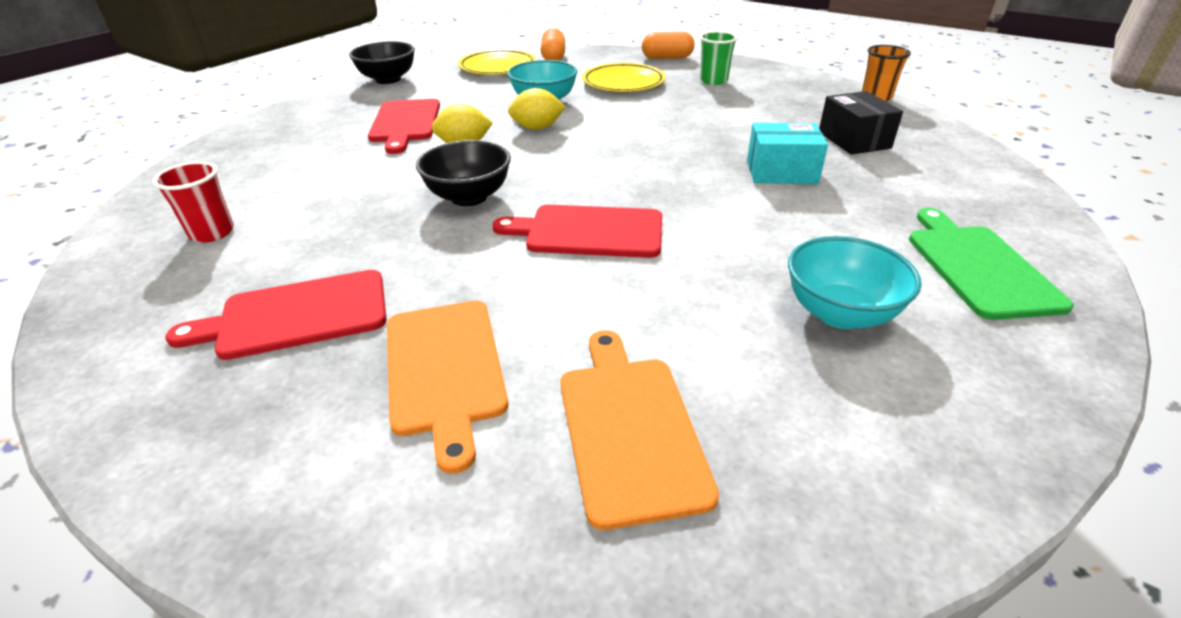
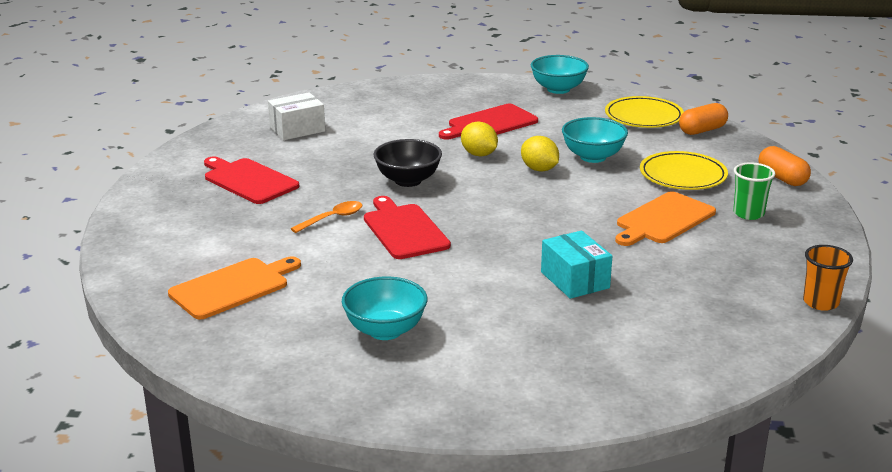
camera: 60 degrees right, 10 degrees down
(212, 233) = (297, 129): red cup -> white box
(388, 79) = (558, 89): black bowl -> turquoise bowl
(445, 369) = (239, 230): orange cutting board -> orange cutting board (663, 220)
(503, 273) = (332, 218): none -> orange spoon
(854, 140) = (685, 303): black box -> none
(978, 267) = (497, 378): green cutting board -> none

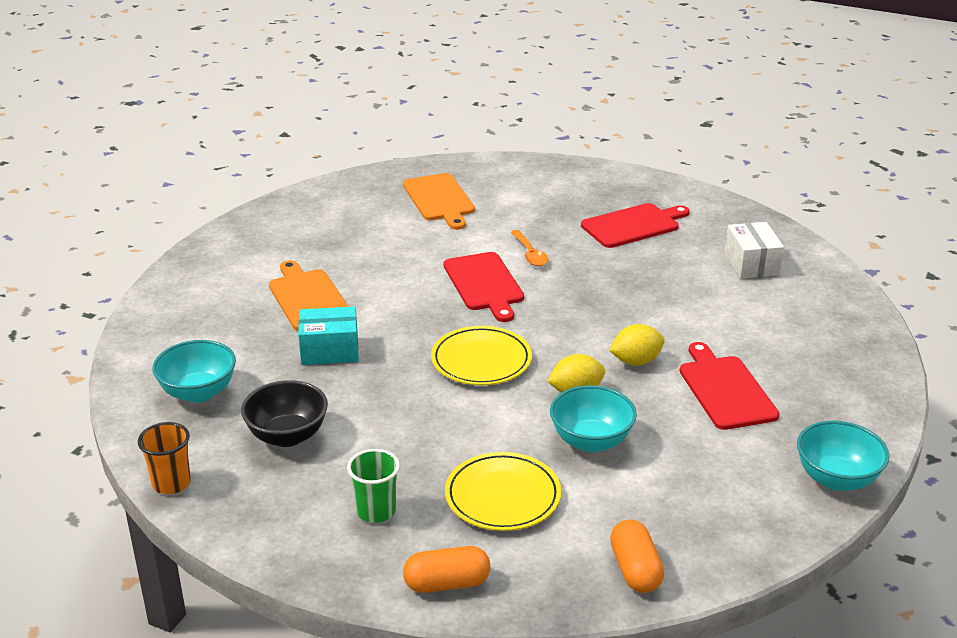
camera: 110 degrees right, 5 degrees up
(385, 330) = (327, 248): turquoise bowl -> turquoise bowl (198, 392)
(404, 230) = (484, 284): red cutting board -> red cutting board turned 75 degrees clockwise
(408, 180) = (590, 305): black bowl -> black bowl (287, 436)
(643, 117) = (706, 529): yellow plate -> yellow plate (481, 360)
(663, 220) = (403, 441): orange cutting board -> orange cutting board (308, 298)

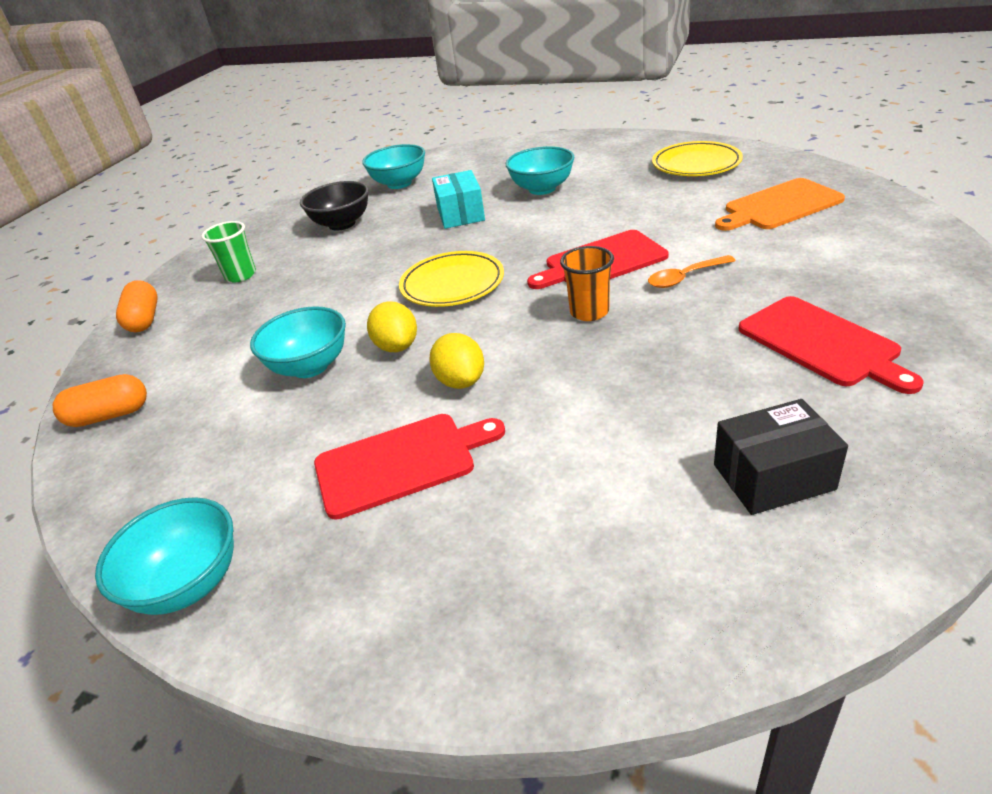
camera: 90 degrees right, 5 degrees up
(171, 483) = (295, 200): orange cup -> orange cup (589, 312)
(308, 298) = (542, 189): orange cutting board -> turquoise bowl
(502, 496) = (240, 328): yellow plate -> yellow plate (696, 164)
(751, 264) = (773, 477): white box -> black box

